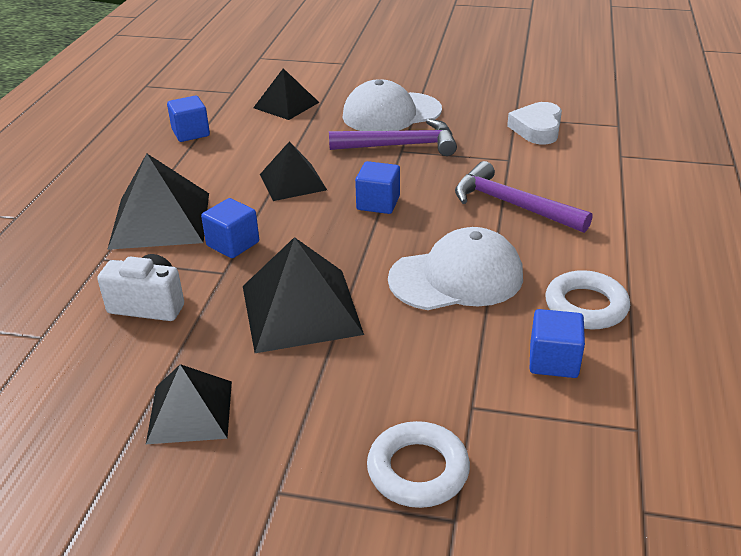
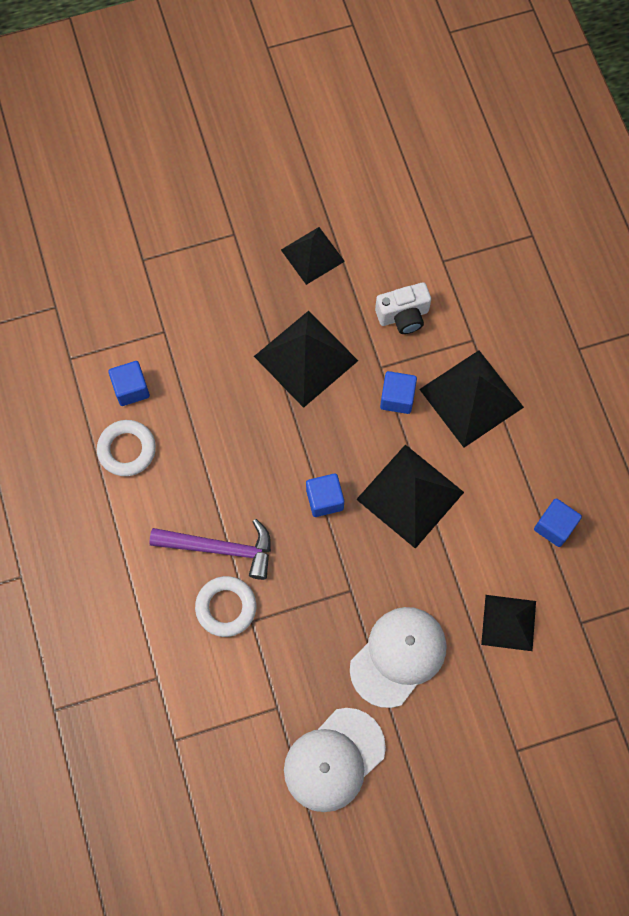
camera: 150 degrees right, 35 degrees up
(293, 182) = (410, 495): black pyramid -> black pyramid, size x1.56
(400, 145) = (356, 598): purple hammer -> none
(418, 470) = (173, 278): white ring -> white ring (226, 607)
(456, 277) = (222, 438): white cap -> white cap (334, 759)
(537, 129) = (248, 693): white heart -> none

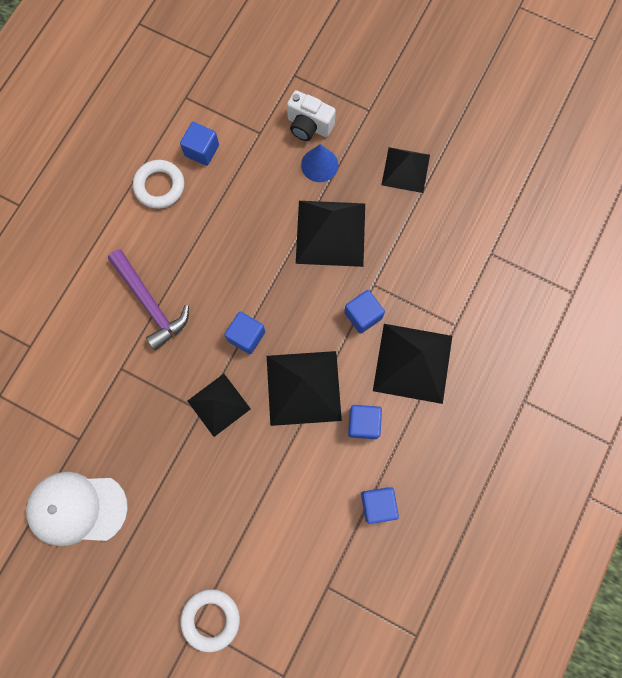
camera: 45 degrees right, 5 degrees up
(226, 607) = (114, 344): white ring -> white ring (211, 619)
(240, 313) = (319, 165): none -> blue cone
(398, 656) = (185, 484): white cap -> none
(403, 316) = (424, 265): white camera -> white camera (309, 126)
(482, 478) = (363, 423): none -> blue cube
(508, 622) = (279, 536): black pyramid -> black pyramid (219, 404)

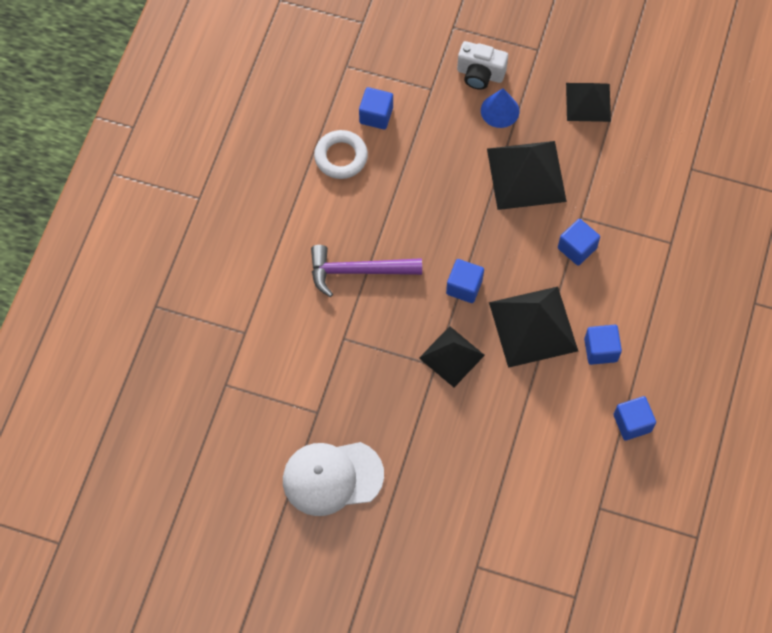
camera: 10 degrees left, 10 degrees down
(150, 303) = (358, 271): purple hammer -> purple hammer turned 135 degrees clockwise
(211, 619) = (491, 557): white ring -> none
(413, 363) = (637, 285): black pyramid -> none

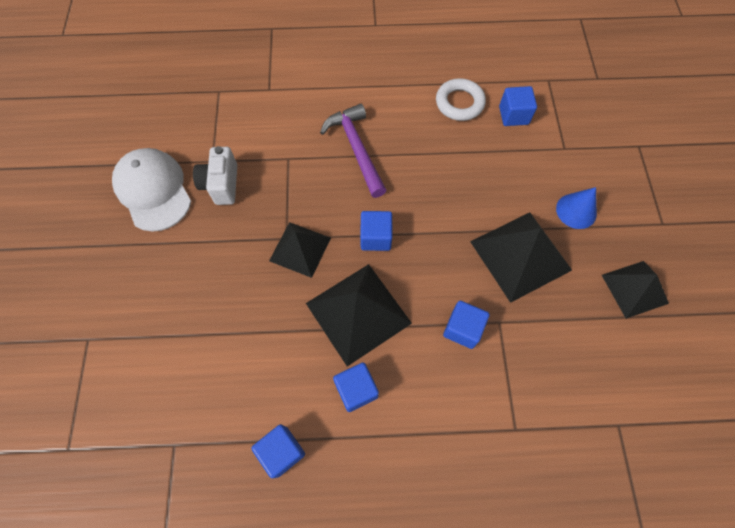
camera: 70 degrees right, 0 degrees up
(480, 74) = (604, 182): white camera -> white camera (221, 185)

